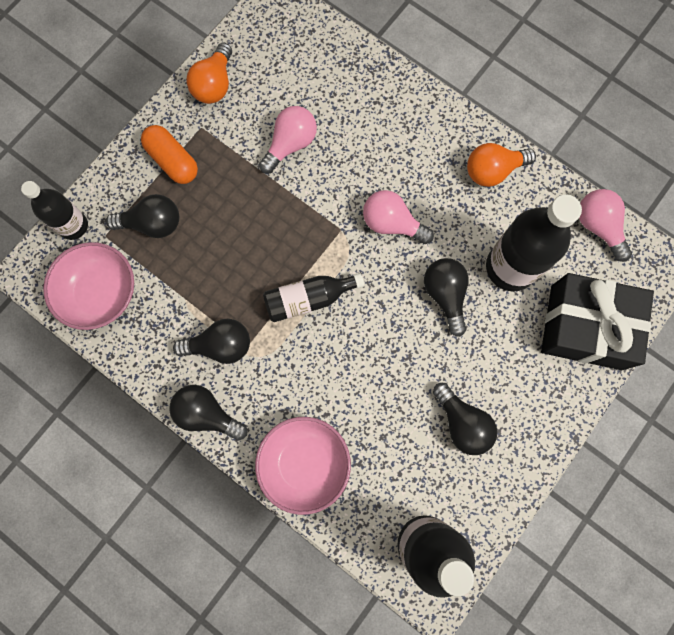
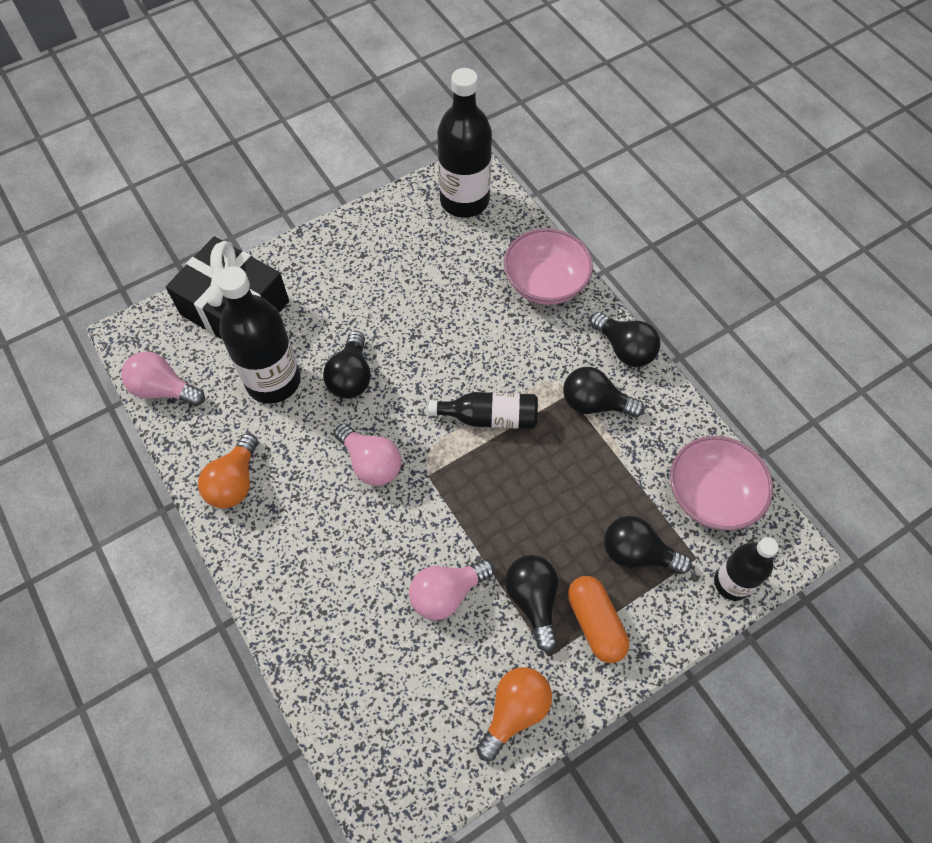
camera: 160 degrees left, 15 degrees down
(462, 423) = (390, 270): black light bulb -> black light bulb (533, 600)
(493, 171) = (234, 482): orange light bulb -> orange light bulb turned 105 degrees clockwise
(598, 226) = (163, 389): pink light bulb -> pink light bulb turned 120 degrees clockwise

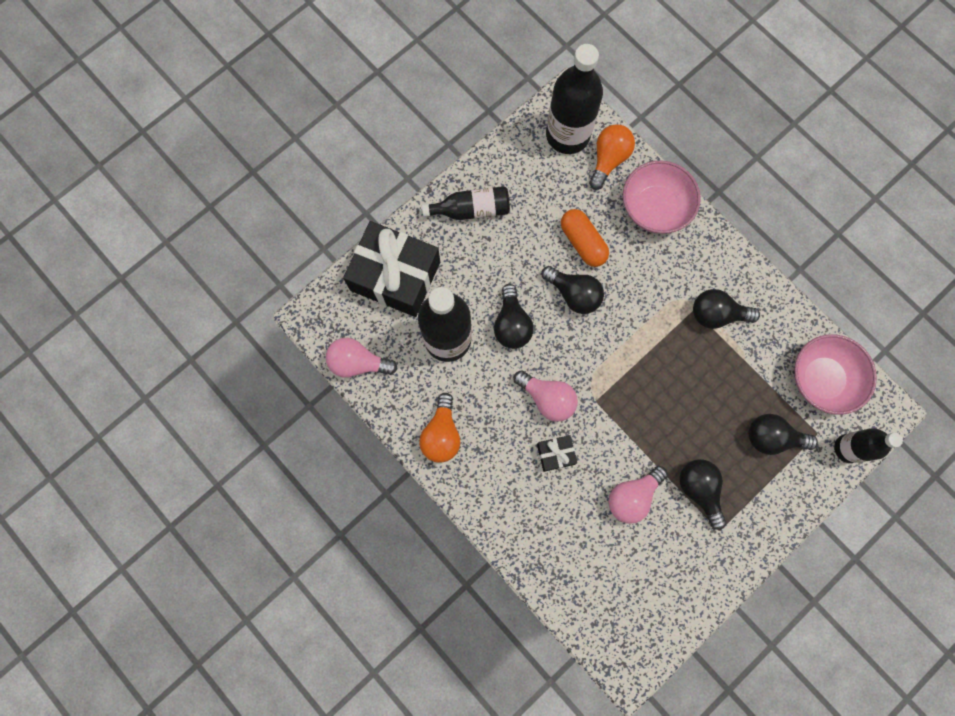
camera: 10 degrees left, 15 degrees up
(364, 527) = (555, 454): none -> black gift
(490, 417) = (634, 341): black bottle -> black bottle (471, 210)
(514, 711) = (702, 577): orange light bulb -> orange light bulb (608, 160)
(595, 623) = (749, 499): orange capsule -> orange capsule (582, 242)
(624, 349) = (732, 260): black light bulb -> black light bulb (574, 294)

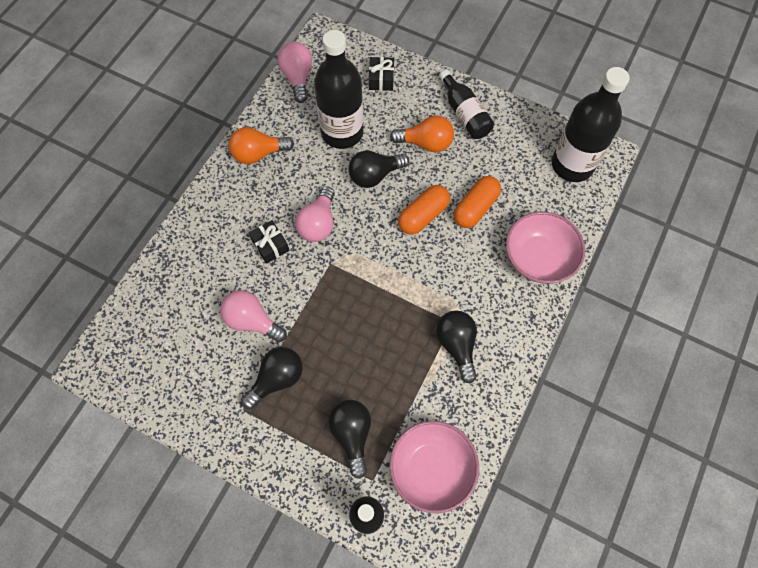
camera: 70 degrees right, 10 degrees down
(395, 276) = (381, 79): black gift -> black gift, size x0.43
(574, 294) = (423, 215): black light bulb -> orange capsule
(608, 160) = (566, 205): orange light bulb -> orange light bulb (426, 143)

